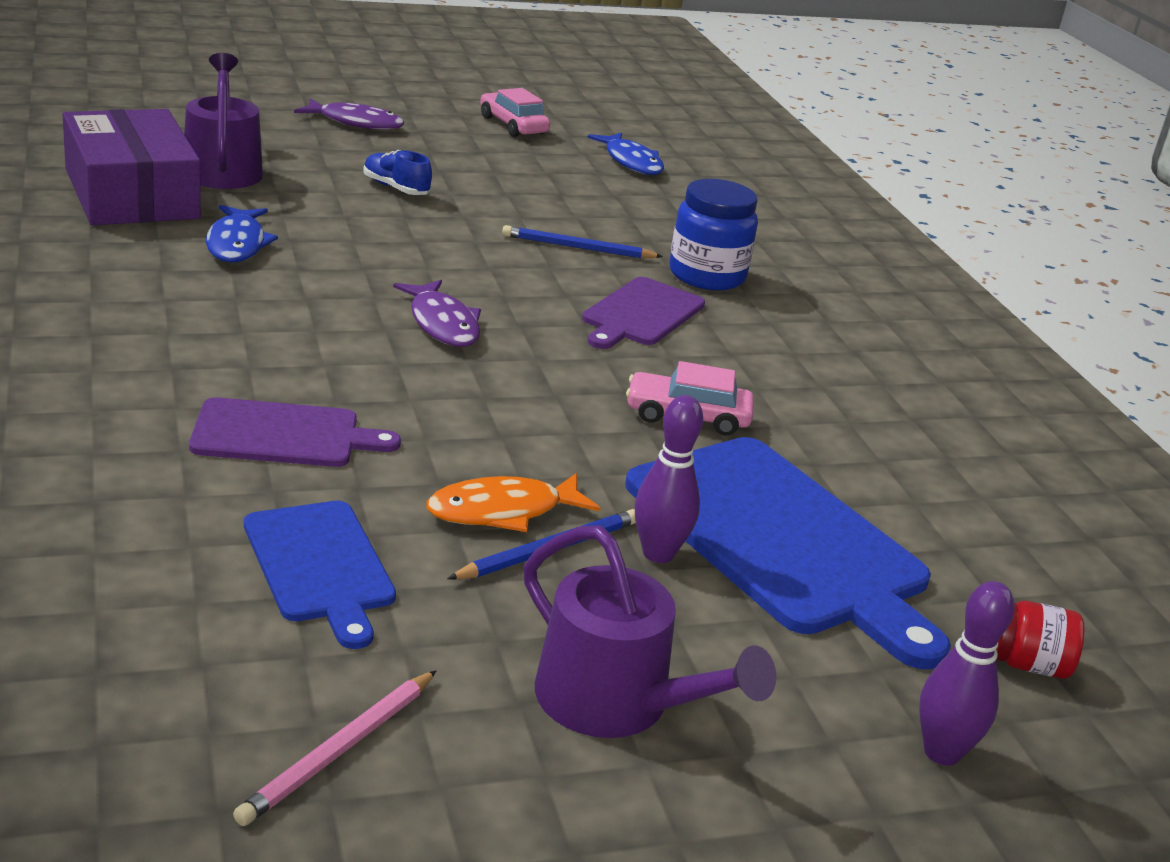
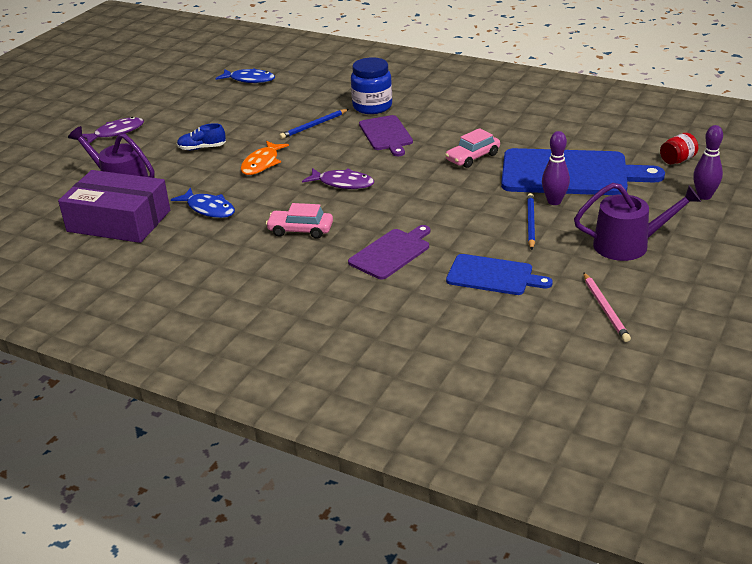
camera: 40 degrees left, 5 degrees up
(502, 511) = (496, 223): orange fish -> orange fish (262, 163)
(513, 125) = (174, 93): pink car -> pink car (300, 230)

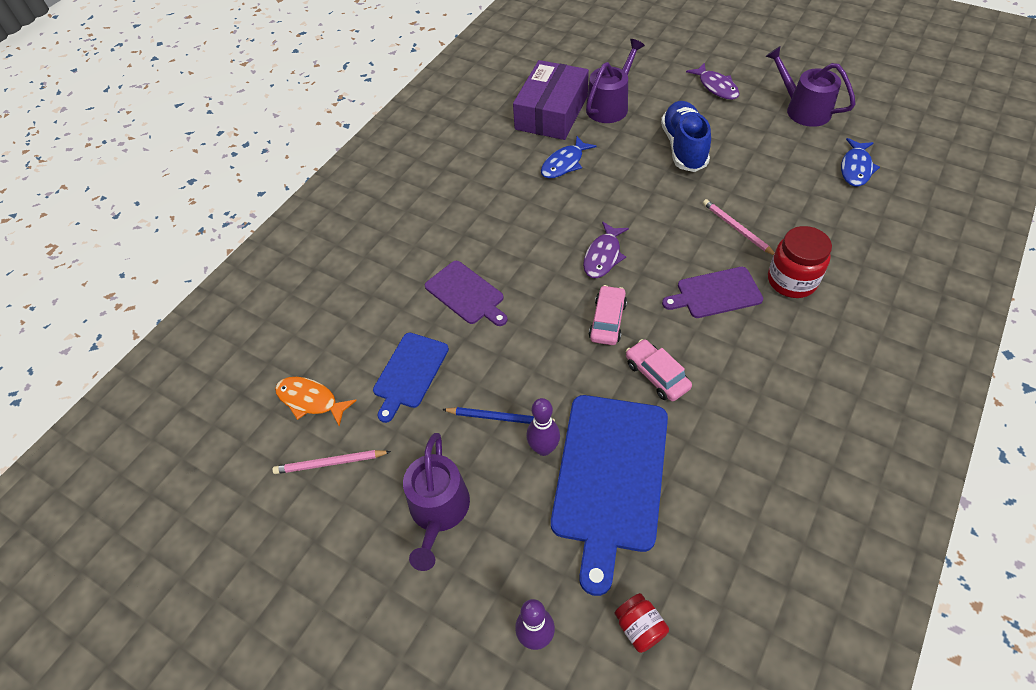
camera: 95 degrees right, 20 degrees up
(167, 96) = (803, 109): none -> purple watering can
(202, 148) = (683, 147): blue shoe -> blue shoe, size x1.91
(262, 163) = (649, 192): orange fish -> orange fish (310, 400)
(300, 230) = (518, 227): pink car -> pink car (607, 321)
(314, 126) = (737, 229): blue pencil -> pink pencil
(372, 106) = (791, 281): blue jar -> red jar

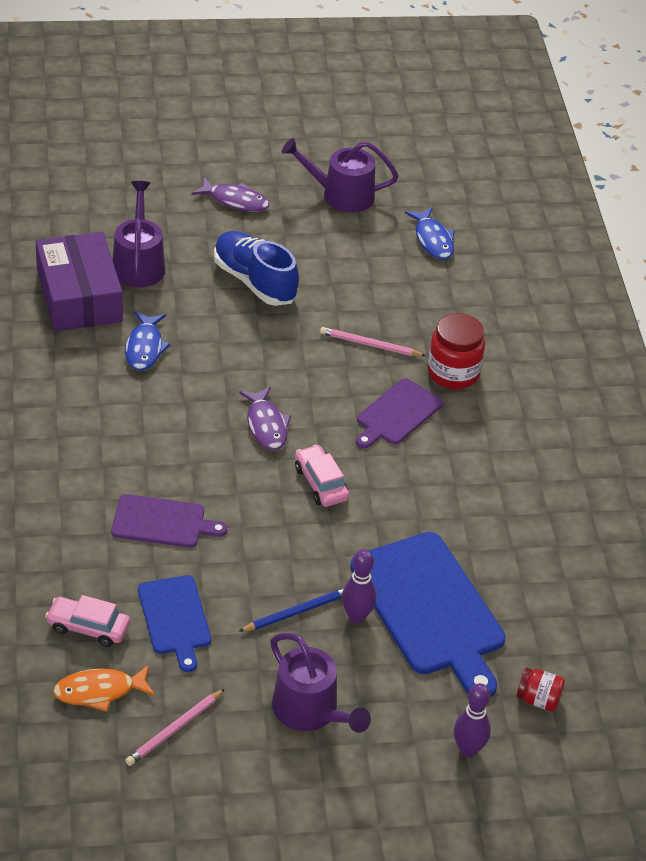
camera: 45 degrees left, 10 degrees down
(657, 375) = (402, 509): pink car -> pink car (88, 627)

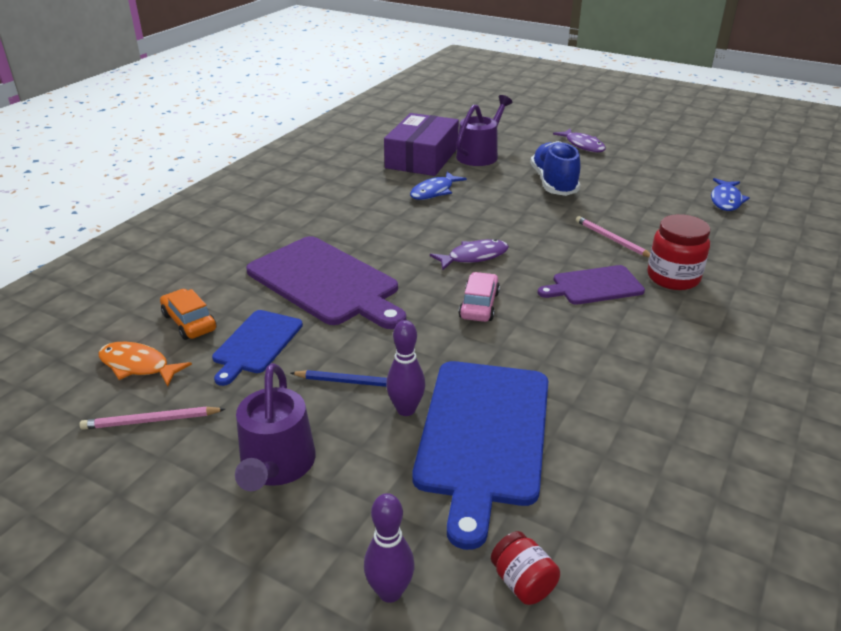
camera: 40 degrees right, 10 degrees down
(88, 627) = (189, 322): pink car -> orange car
(162, 522) = (326, 283): purple cutting board -> purple cutting board, size x1.78
(266, 425) = (474, 257): purple fish -> purple fish turned 135 degrees counterclockwise
(341, 195) = (668, 161): purple watering can -> none

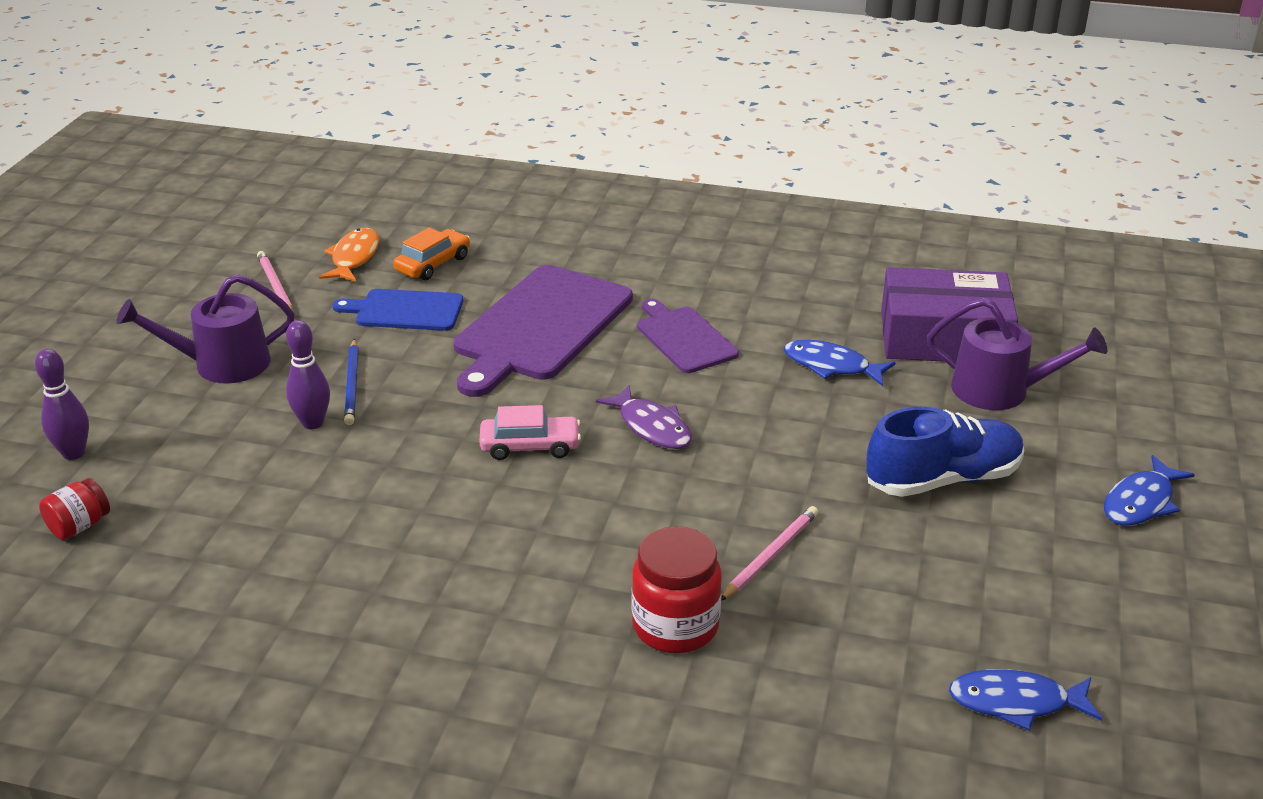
camera: 75 degrees right, 0 degrees up
(483, 436) = (276, 480): blue cutting board -> none
(583, 145) = (1141, 502): purple fish -> blue fish
(594, 286) = (617, 543): purple cutting board -> purple cutting board (684, 338)

